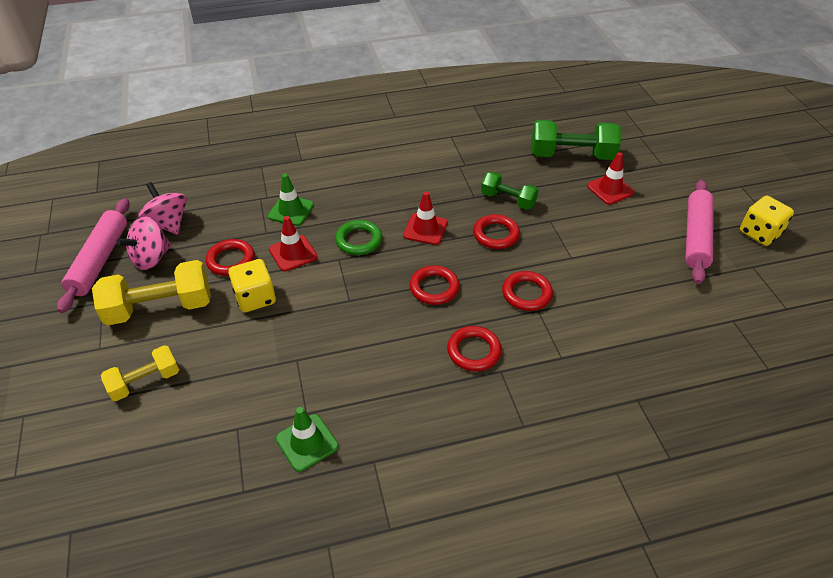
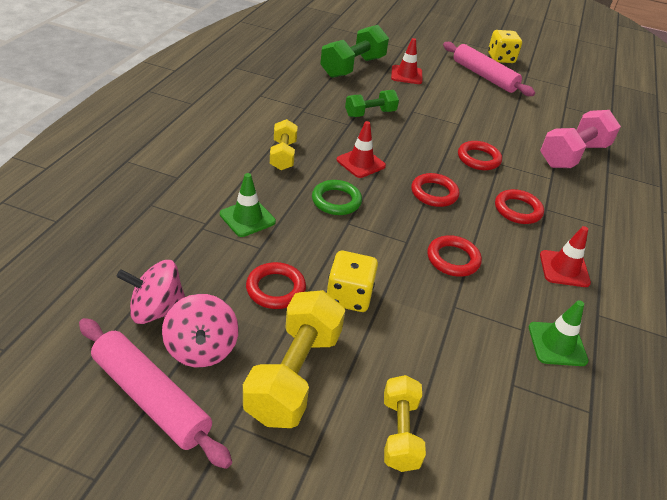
camera: 60 degrees left, 5 degrees down
(293, 253) = (311, 245): red traffic cone -> red traffic cone (564, 269)
(384, 187) = (283, 155): none -> yellow dumbbell
(496, 234) = (403, 138): red ring -> red ring (453, 259)
(631, 360) = (573, 155): none -> pink dumbbell

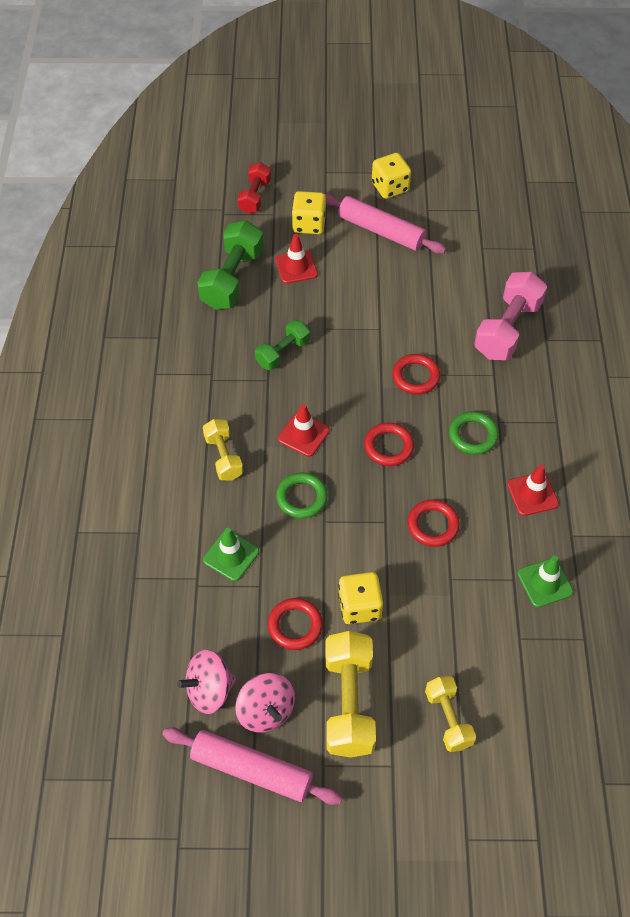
camera: 15 degrees left, 15 degrees up
(394, 36) = (254, 196): none -> red dumbbell
(428, 58) = (309, 224): none -> yellow dice
(517, 210) = (473, 435): red ring -> green ring

